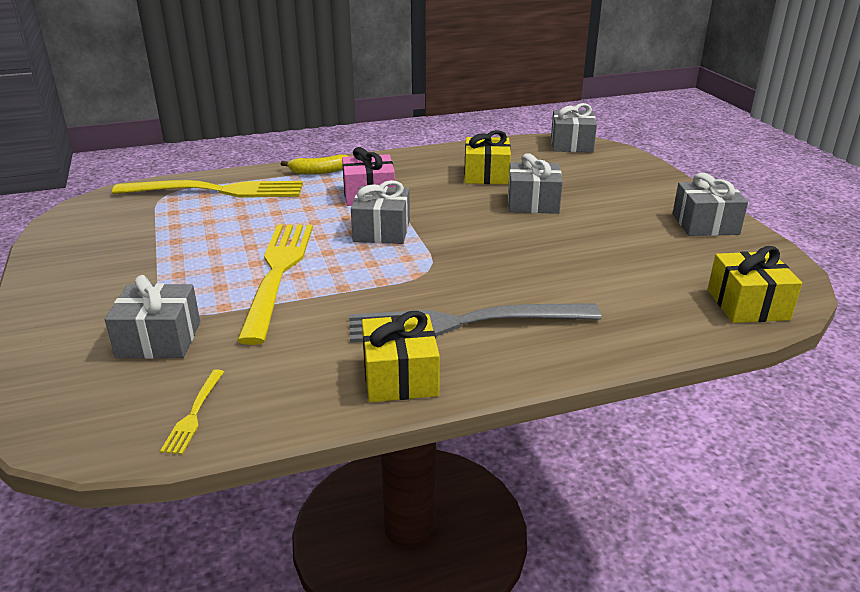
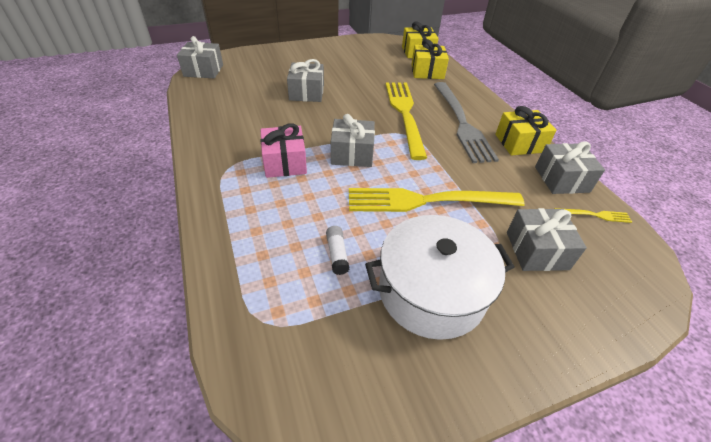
camera: 95 degrees left, 15 degrees up
(146, 264) = (431, 291): none -> white pot
(218, 190) = (259, 271): yellow fork -> yellow fork (404, 114)
(219, 221) = (337, 254): none -> white glue stick
(319, 171) = (223, 196): yellow banana -> none
(486, 175) = (254, 107): yellow gift -> yellow gift (427, 72)
(705, 224) = (337, 48): grey gift -> grey gift (561, 179)

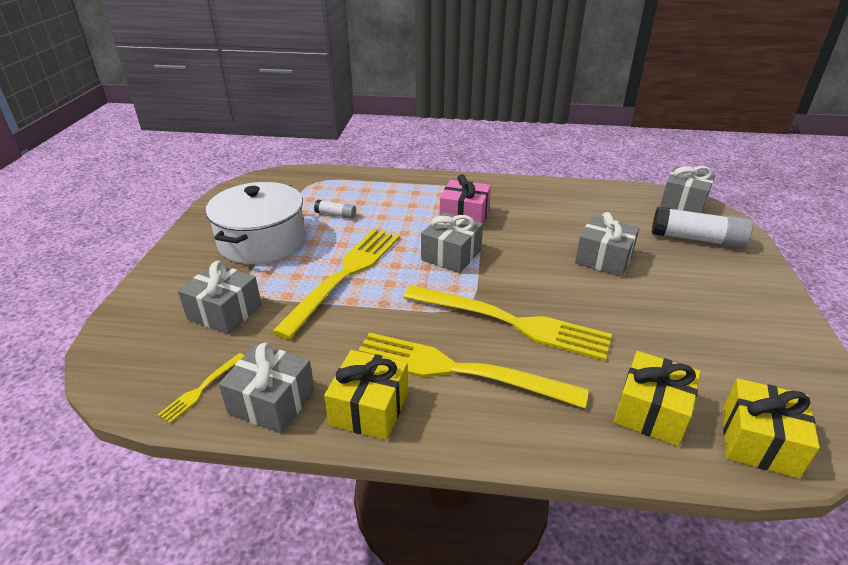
camera: 120 degrees right, 10 degrees down
(258, 65) = (697, 239): none -> white glue stick
(462, 123) = (456, 370): grey fork -> yellow fork

